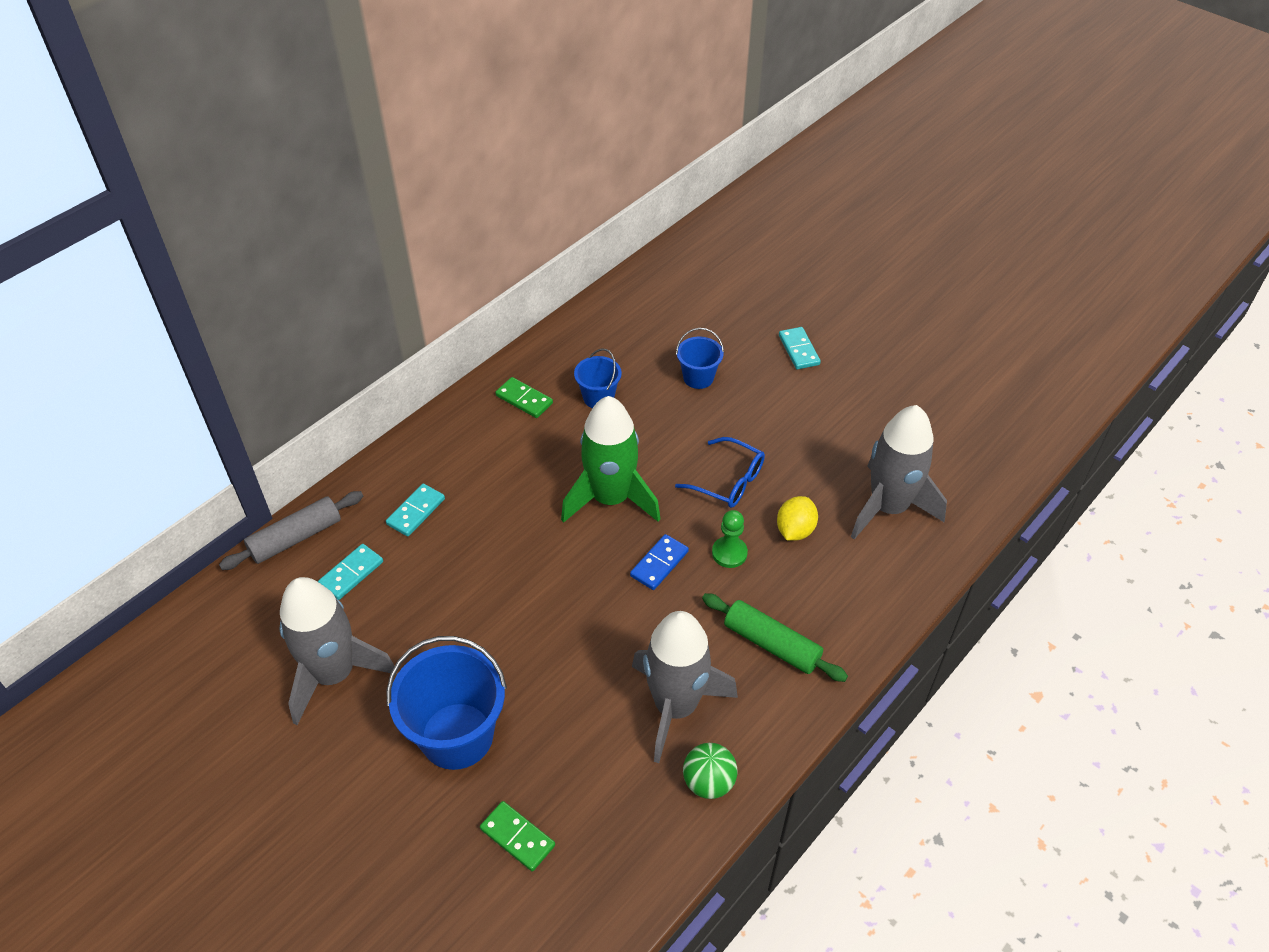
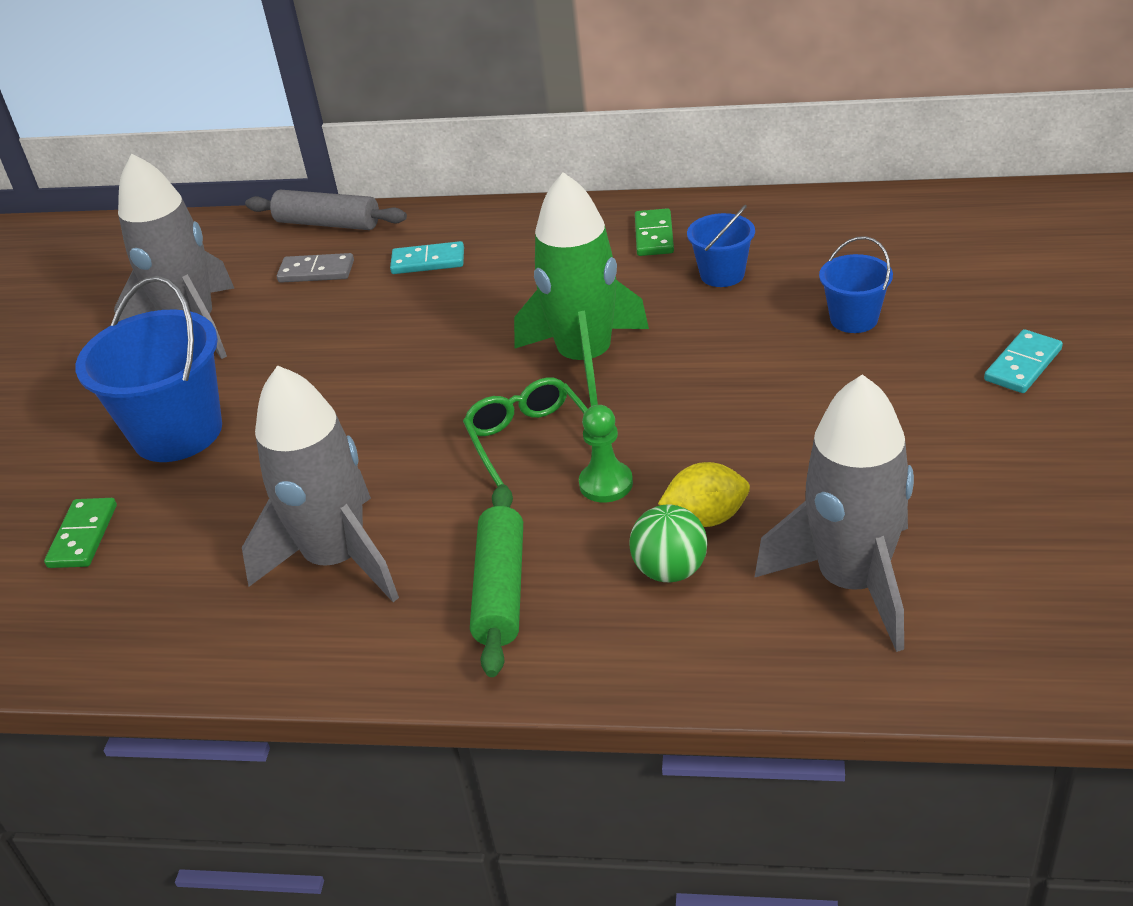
camera: 60 degrees right, 10 degrees down
(351, 573) = (316, 271): turquoise domino -> grey domino
(659, 564) = (530, 441): blue domino -> green glasses
(708, 782) = (251, 640): green ball -> green ball (670, 570)
(727, 481) = (718, 424): blue glasses -> none

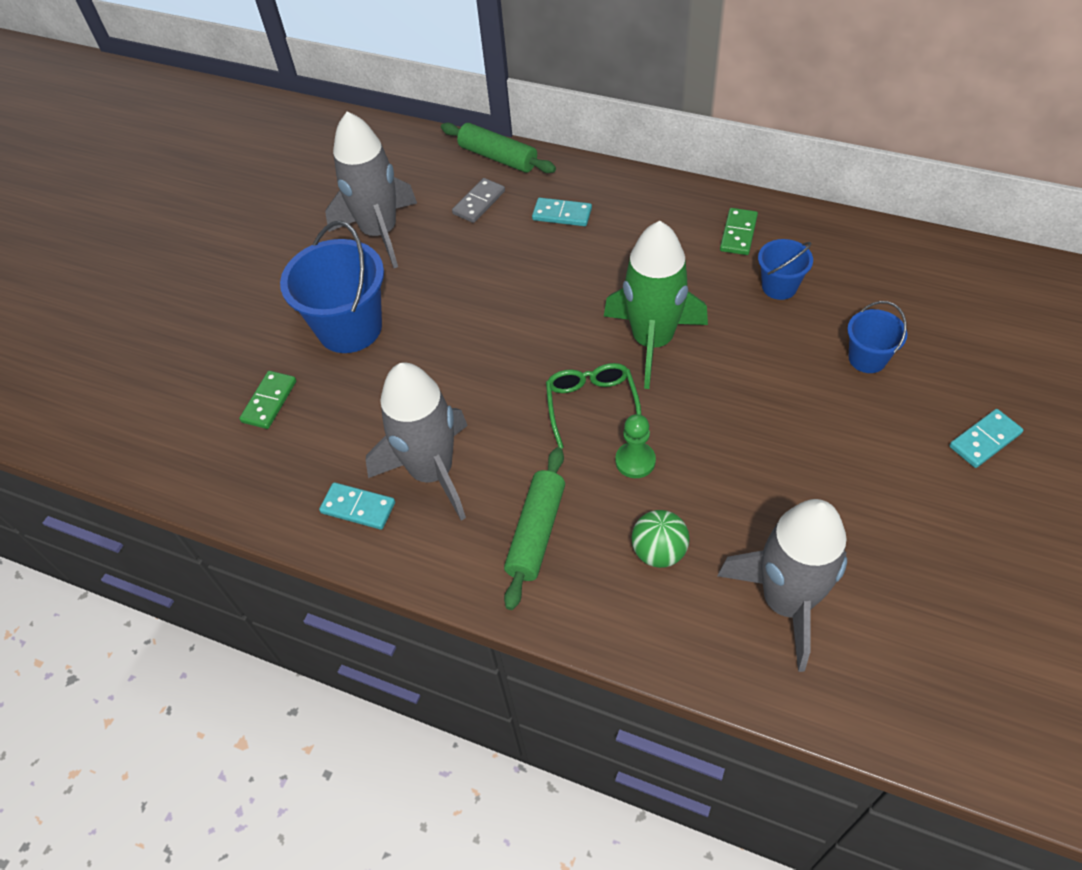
camera: 15 degrees right, 15 degrees up
(243, 623) = (358, 507): none -> turquoise domino
(316, 271) = (479, 202): grey domino -> grey domino turned 75 degrees counterclockwise
(328, 224) = (498, 157): grey rolling pin -> green rolling pin
(706, 517) = (698, 513): yellow lemon -> none

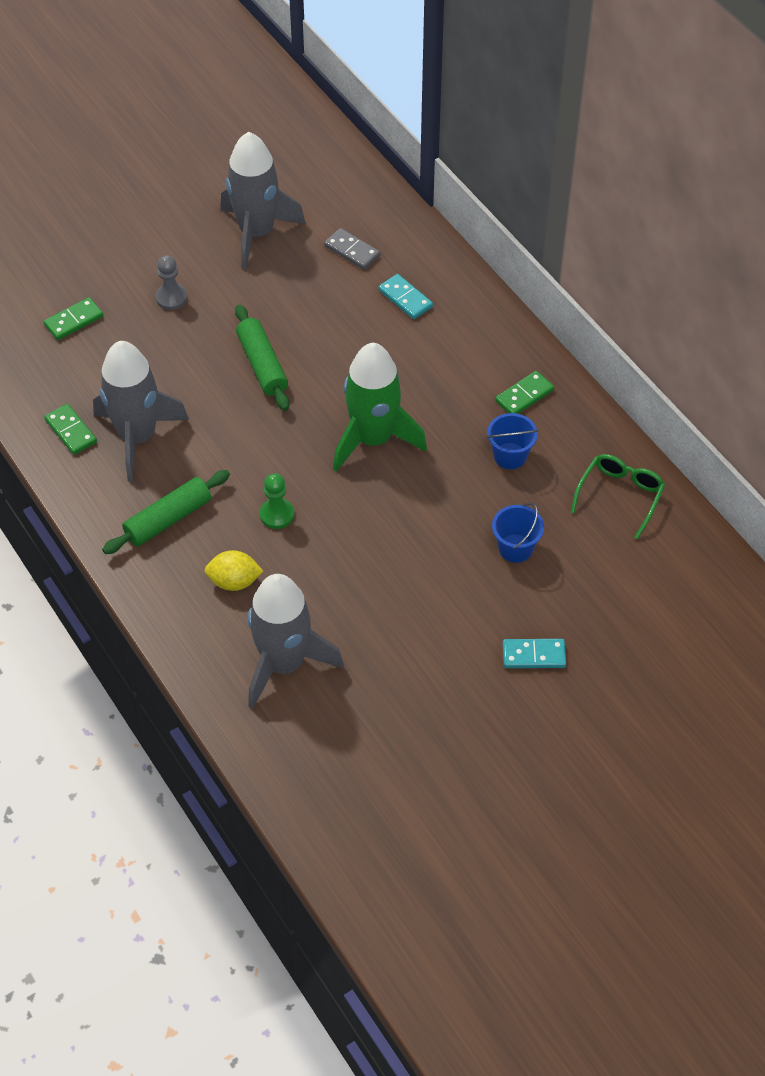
camera: 30 degrees right, 0 degrees up
(350, 328) = (171, 298): blue bucket -> grey pawn
(358, 507) = (71, 431): turquoise domino -> green domino
(479, 202) = (352, 251): grey domino -> grey domino turned 60 degrees clockwise
(498, 157) = (402, 219): green rolling pin -> green rolling pin (262, 365)
(592, 406) = (284, 459): green glasses -> green glasses (619, 496)
(659, 551) = (234, 581): green ball -> yellow lemon

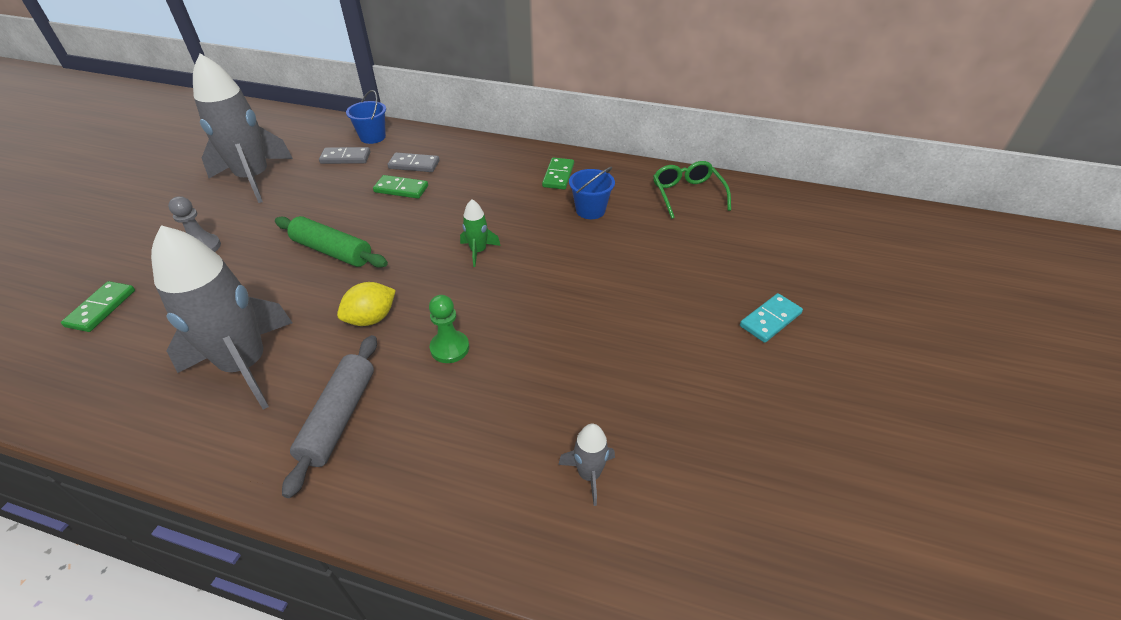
camera: 40 degrees left, 10 degrees down
(71, 431) = (157, 401): green domino -> green domino (401, 189)
(168, 519) = (339, 418): green rolling pin -> grey rolling pin
(234, 581) = (462, 431): yellow lemon -> yellow lemon (371, 318)
(284, 664) = (589, 474): grey rocket -> grey rocket, size x0.44
(373, 439) = (478, 251): green rocket -> green rocket, size x0.44
(405, 298) = (414, 164): turquoise domino -> grey domino
(515, 548) = (664, 260): blue bucket -> blue bucket (372, 137)

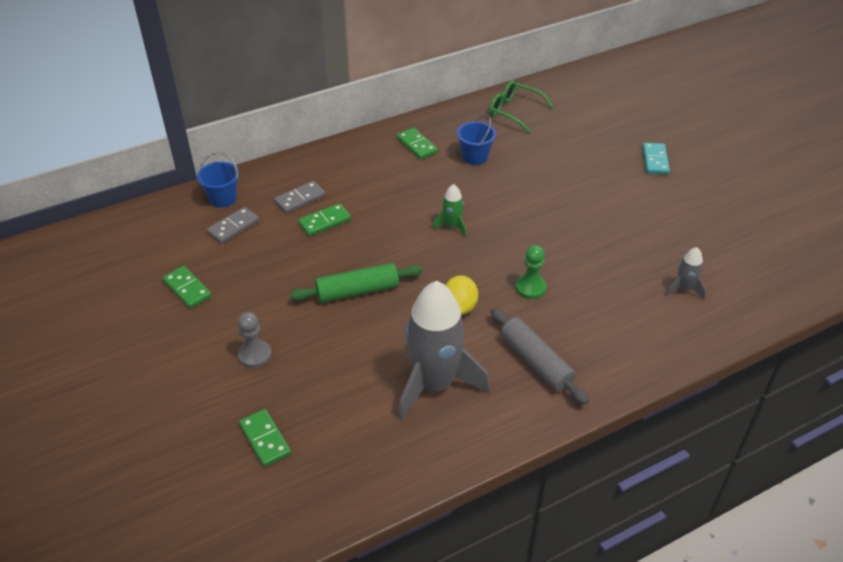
camera: 45 degrees left, 0 degrees up
(254, 178) = (187, 289): grey rocket -> green domino

